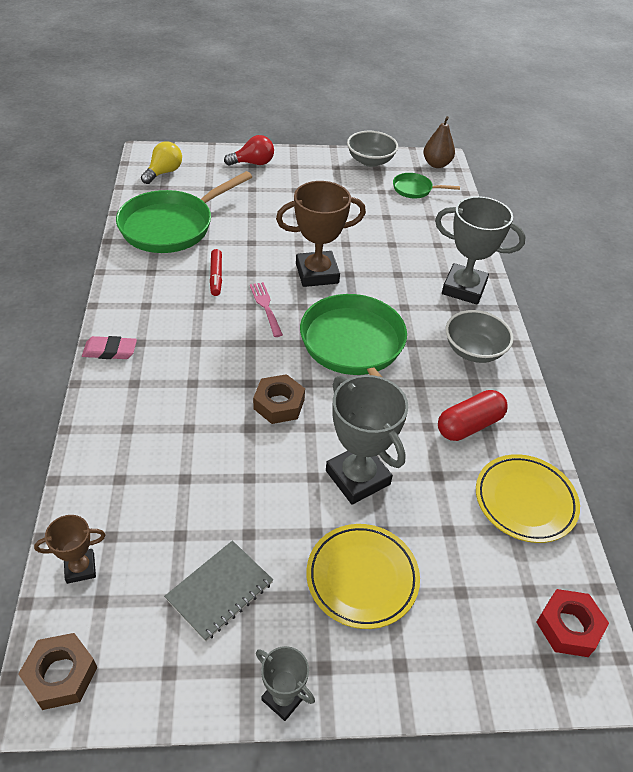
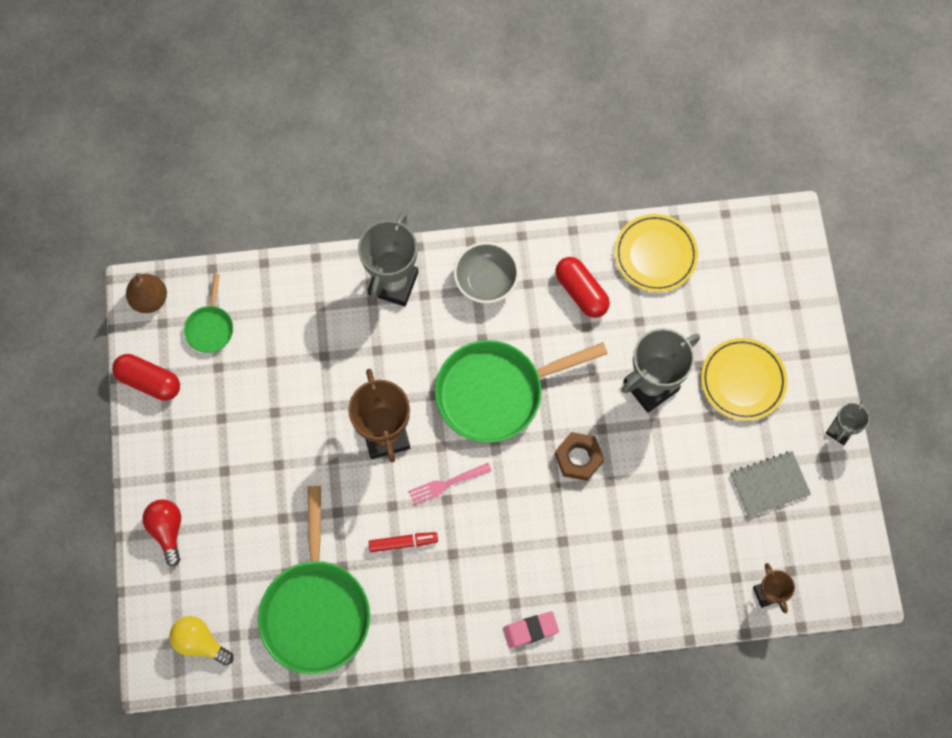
camera: 90 degrees left, 25 degrees up
(61, 674) = (848, 584): brown nut -> none
(110, 351) = (530, 630): pink eraser -> pink eraser turned 75 degrees clockwise
(171, 226) = (316, 609): green pan -> green pan turned 45 degrees clockwise
(219, 591) = (769, 484): grey notebook -> grey notebook turned 60 degrees counterclockwise
(370, 161) = (149, 381): grey bowl -> red capsule
(568, 627) = (758, 238): red nut -> none

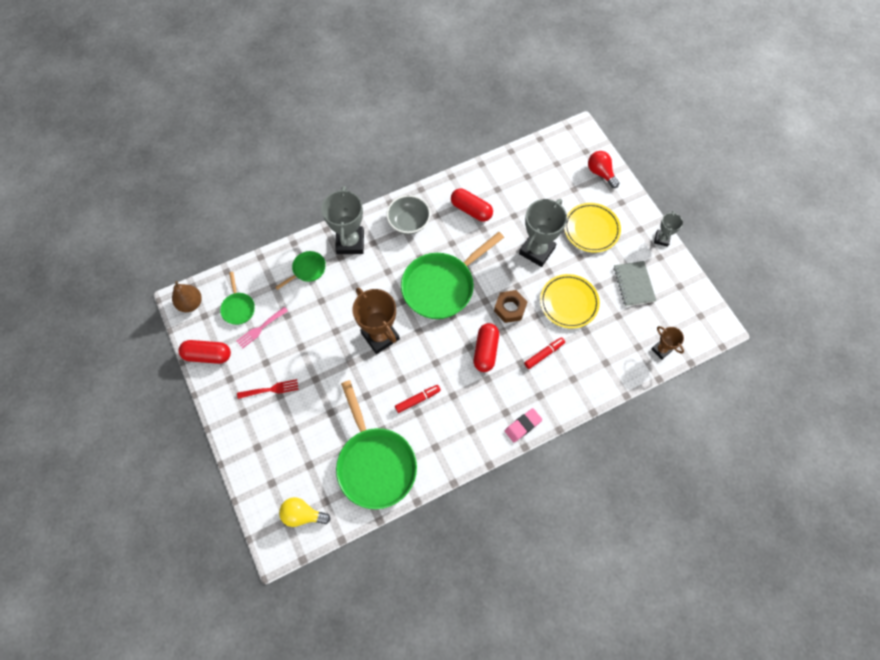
camera: 20 degrees left, 5 degrees down
(167, 530) = (253, 447): red light bulb -> red light bulb (600, 173)
(215, 458) = (271, 389): none -> red fork
(321, 304) = (307, 270): none -> green pan
(446, 484) = (431, 353): pink fork -> pink fork (260, 328)
(521, 507) = (485, 351): none -> red capsule
(599, 541) = (544, 354): none -> red marker
(655, 255) = (507, 174): yellow plate -> yellow plate (568, 302)
(769, 484) = (634, 284): grey notebook -> grey notebook turned 60 degrees counterclockwise

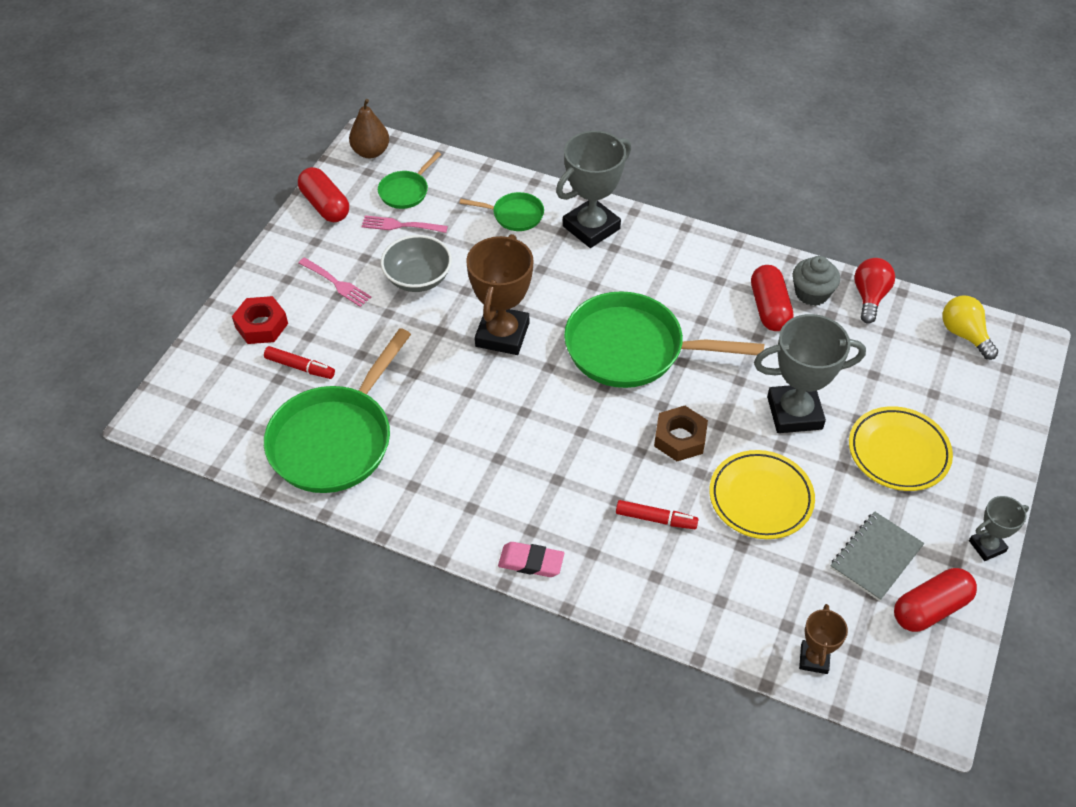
camera: 50 degrees right, 15 degrees down
(264, 448) = (261, 325): none -> red nut
(271, 389) = (336, 283): red fork -> pink fork
(302, 515) = (212, 413): yellow light bulb -> yellow light bulb (964, 334)
(409, 222) = (680, 261): grey bowl -> grey bowl (418, 278)
(417, 399) = (457, 426): red marker -> red marker (300, 367)
(479, 186) = (812, 293): none -> grey cupcake
(485, 351) = (593, 452): red capsule -> red capsule (930, 608)
(600, 173) = (996, 407): red light bulb -> red light bulb (869, 297)

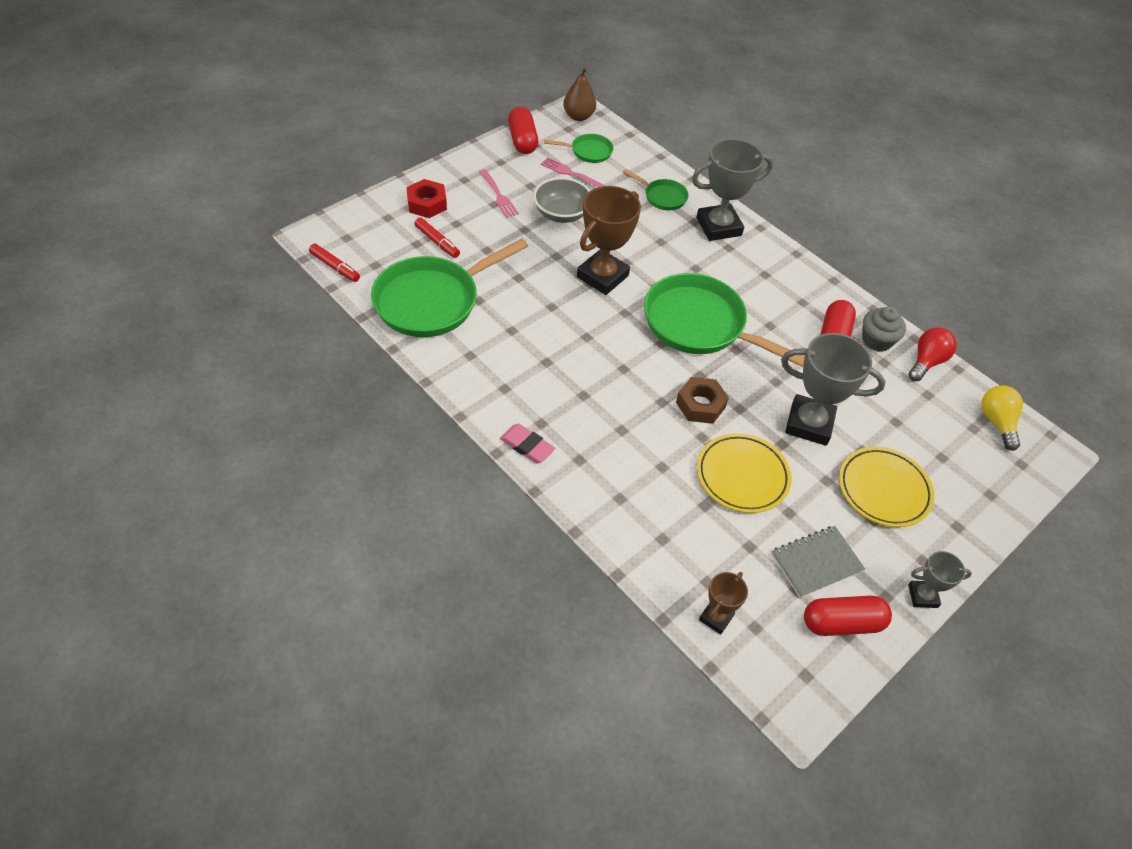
camera: 20 degrees right, 0 degrees up
(406, 191) = (588, 151): green pan -> green pan turned 150 degrees counterclockwise
(656, 519) = (645, 456): red marker -> red marker (335, 267)

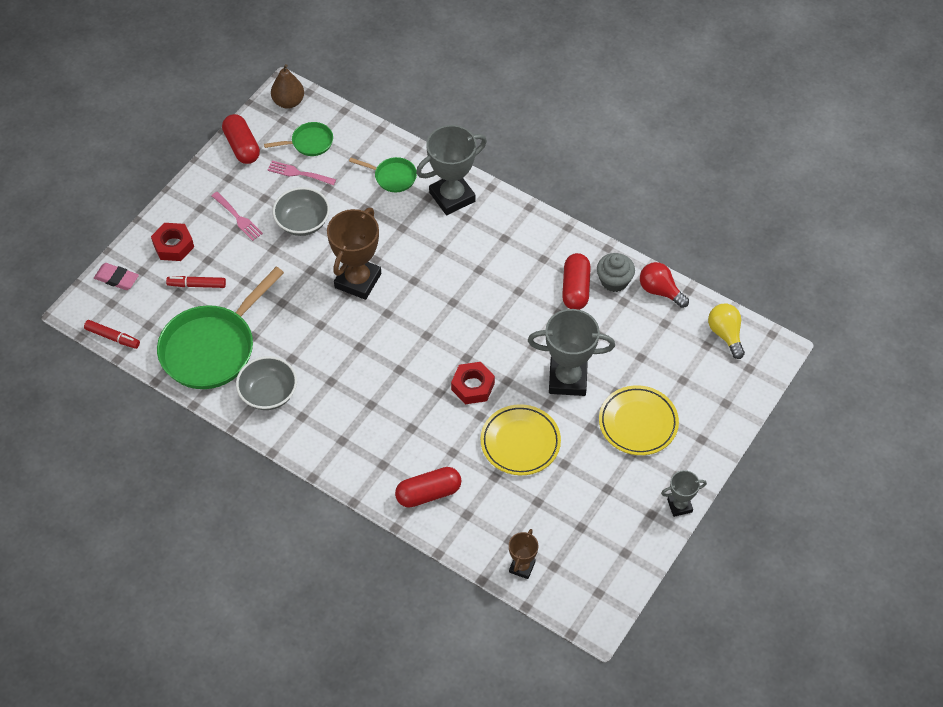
camera: 10 degrees left, 5 degrees up
(437, 242) = (197, 285): red marker -> red marker turned 150 degrees clockwise
(476, 357) = (268, 393): none -> grey bowl
(527, 446) = (336, 464): pink eraser -> pink eraser (116, 278)
(700, 325) = (456, 307): green pan -> none
(700, 405) = (473, 386): brown nut -> red nut
(816, 562) = (592, 501): grey notebook -> none
(842, 623) = (620, 545): red capsule -> red capsule (428, 493)
(926, 362) = (660, 291): red light bulb -> red light bulb turned 75 degrees counterclockwise

